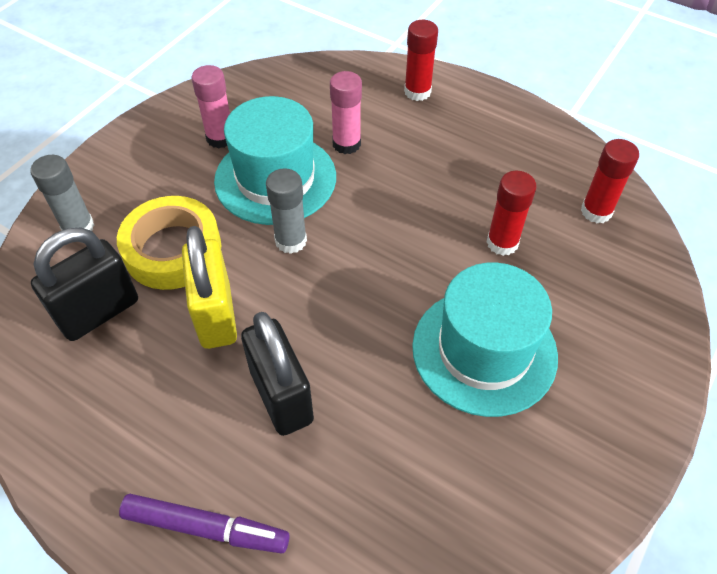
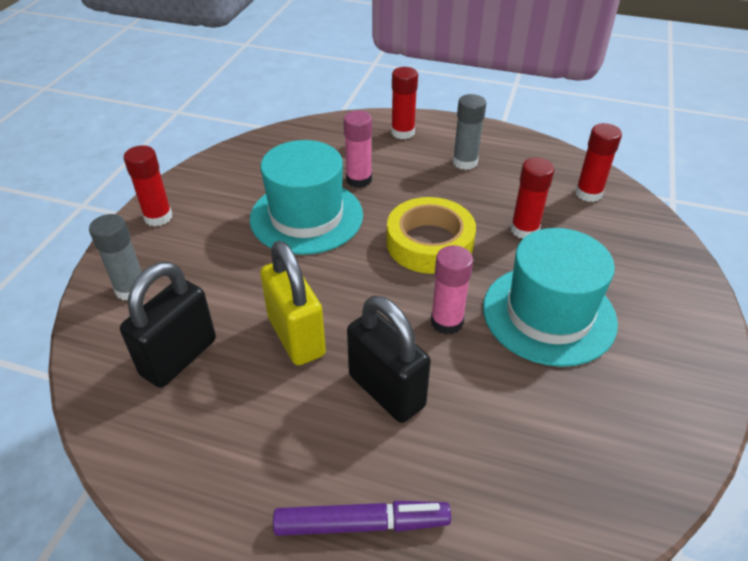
camera: 15 degrees left, 10 degrees down
(129, 149) = (158, 217): none -> red glue stick
(173, 250) = (233, 290): yellow tape -> yellow tape (429, 243)
(220, 138) = (242, 194): pink glue stick -> pink glue stick (446, 322)
(291, 241) = (341, 262): grey glue stick -> grey glue stick (465, 162)

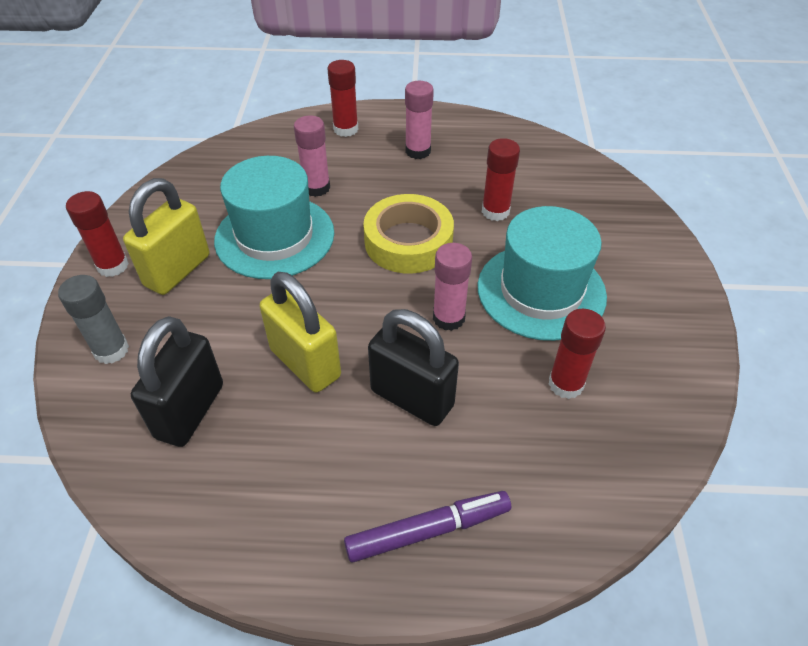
camera: 15 degrees left, 5 degrees up
(211, 231) = (177, 271): none -> yellow padlock
(465, 162) = (418, 151): grey glue stick -> pink glue stick
(588, 193) = (544, 164): red glue stick -> red glue stick (566, 384)

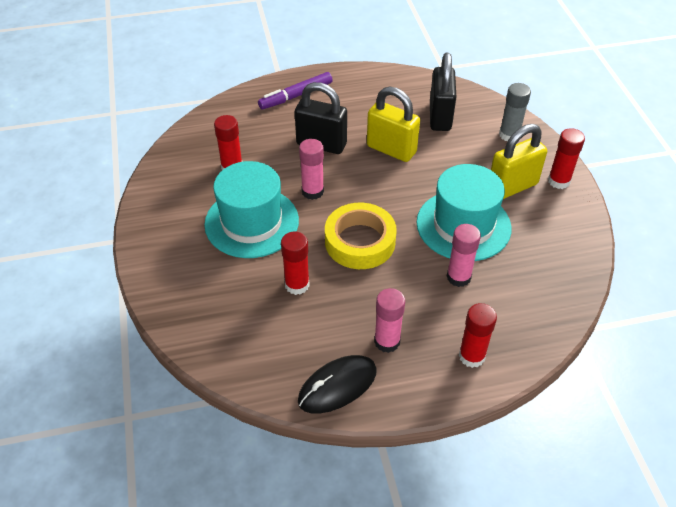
camera: 165 degrees right, 0 degrees up
(177, 271) = (512, 186): yellow padlock -> yellow padlock turned 45 degrees clockwise
(475, 130) = (337, 386): none -> black mouse

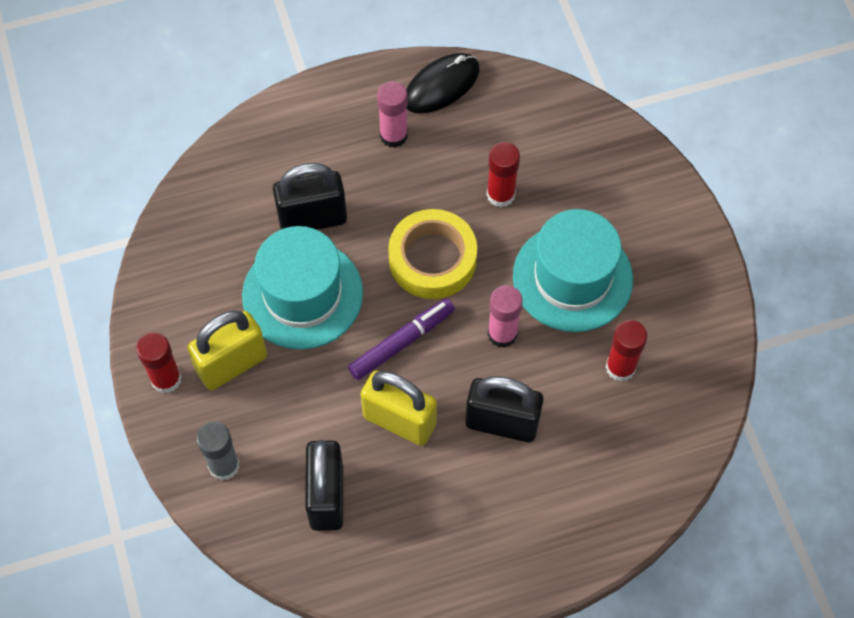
camera: 175 degrees right, 15 degrees up
(296, 96) = (557, 527): purple marker -> purple marker (401, 342)
(458, 277) = (312, 219): pink glue stick -> black padlock
(471, 356) = (303, 126): red glue stick -> none

